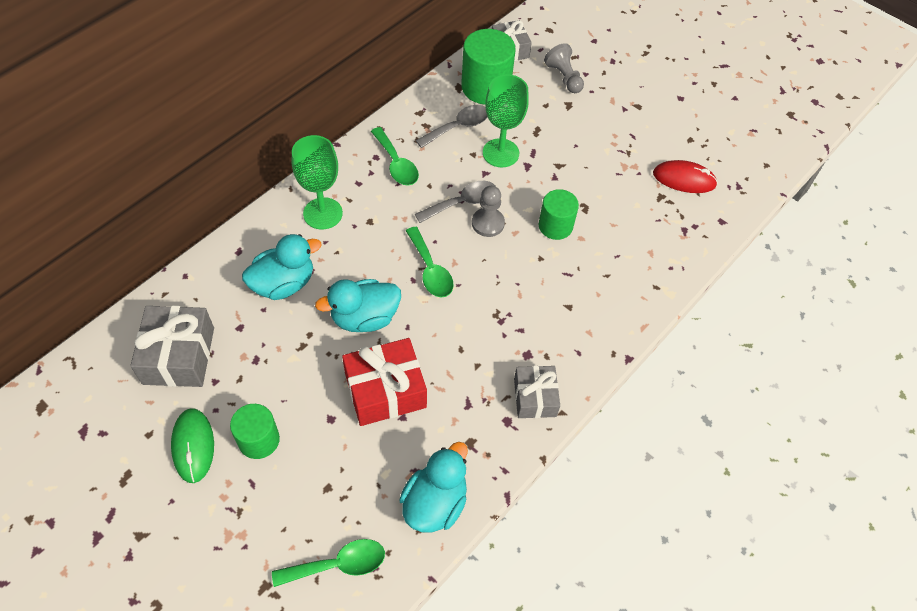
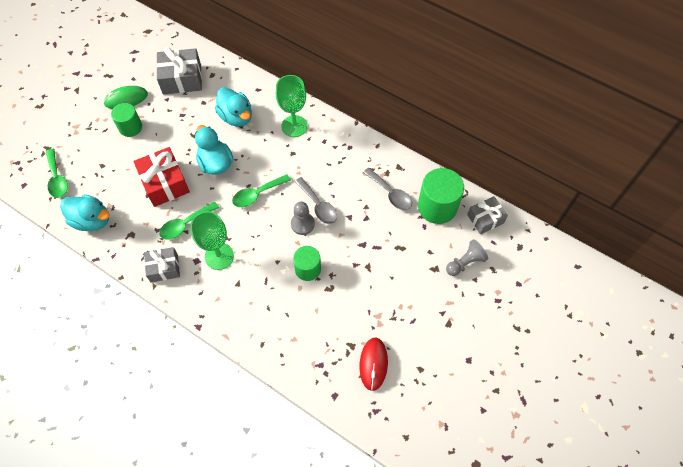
camera: 85 degrees right, 5 degrees up
(396, 164) = (345, 160): green spoon -> green spoon (185, 224)
(500, 153) = (371, 225): green goblet -> green goblet (219, 256)

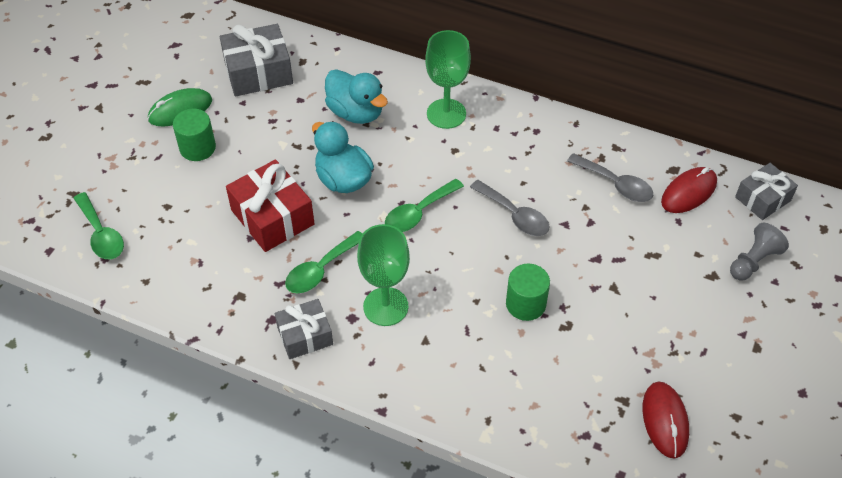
camera: 10 degrees left, 10 degrees down
(92, 220) = (172, 285): turquoise duck -> none
(302, 224) = (499, 243): grey pawn -> none
(437, 207) = (688, 192): green cylinder -> red mouse

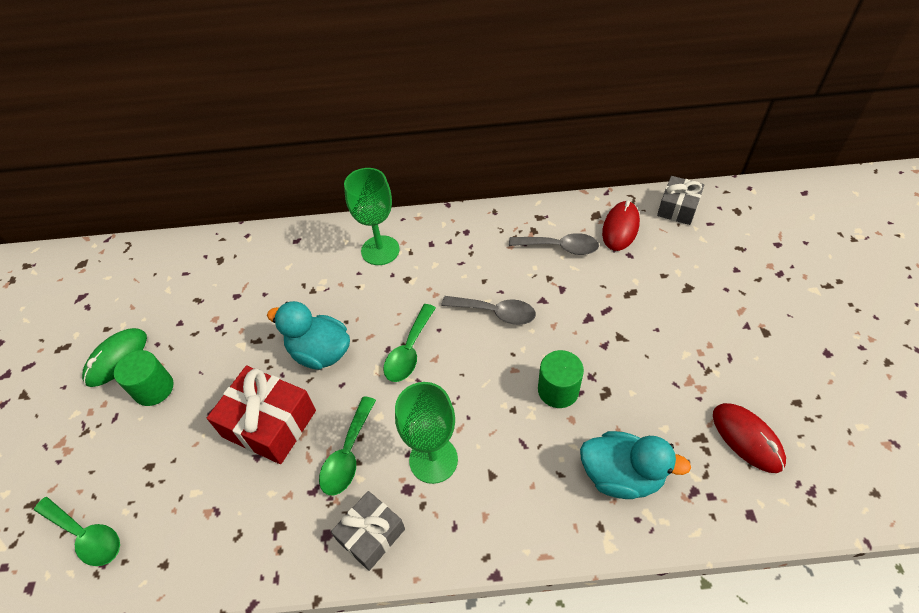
camera: 25 degrees left, 0 degrees up
(258, 72) = (181, 288): grey gift -> none
(356, 112) = (297, 284): turquoise duck -> turquoise duck (621, 475)
(753, 261) = (708, 261): grey pawn -> none

